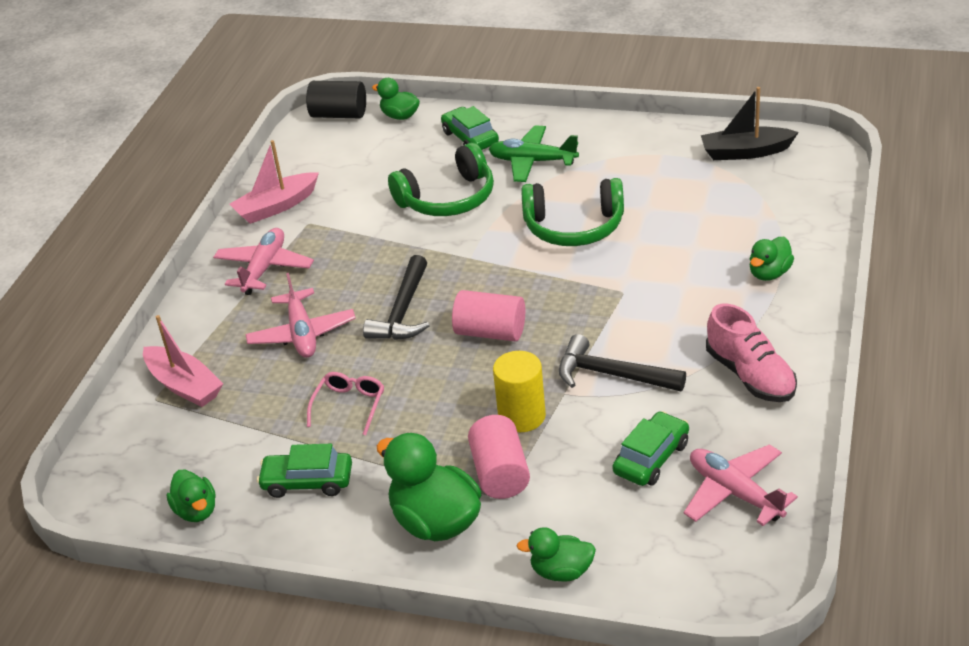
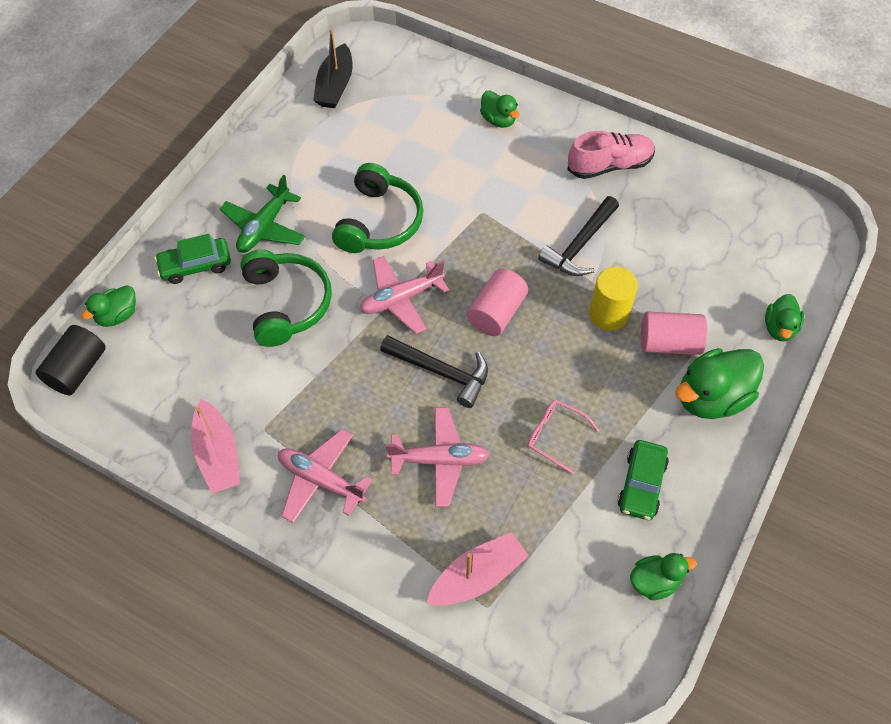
camera: 80 degrees left, 20 degrees up
(651, 458) = (679, 246): green car -> none
(735, 493) = (726, 209): pink plane -> pink plane (401, 299)

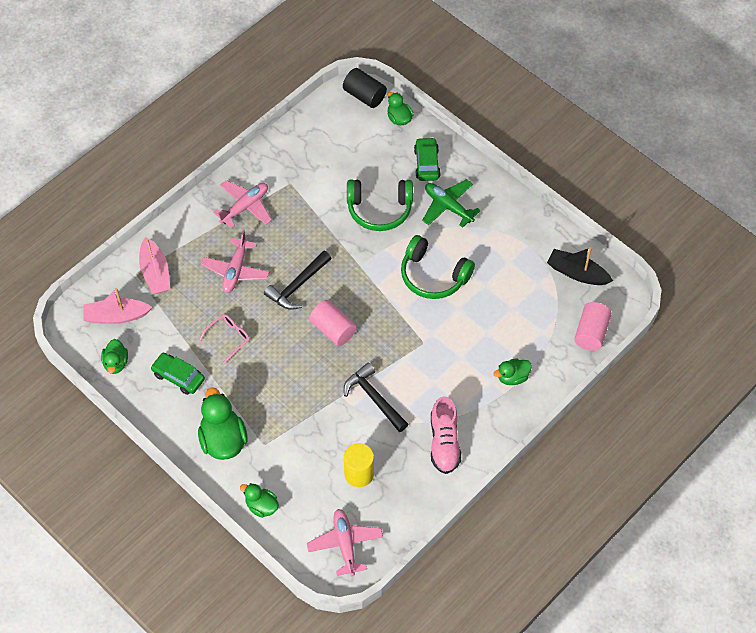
camera: 105 degrees right, 0 degrees up
(218, 455) = (280, 158): pink boat -> pink boat (116, 316)
(401, 299) = (362, 275): pink plane -> pink plane (345, 544)
(608, 314) = (309, 398): yellow cylinder -> yellow cylinder (359, 474)
(669, 343) = (273, 429): pink cylinder -> pink cylinder (591, 333)

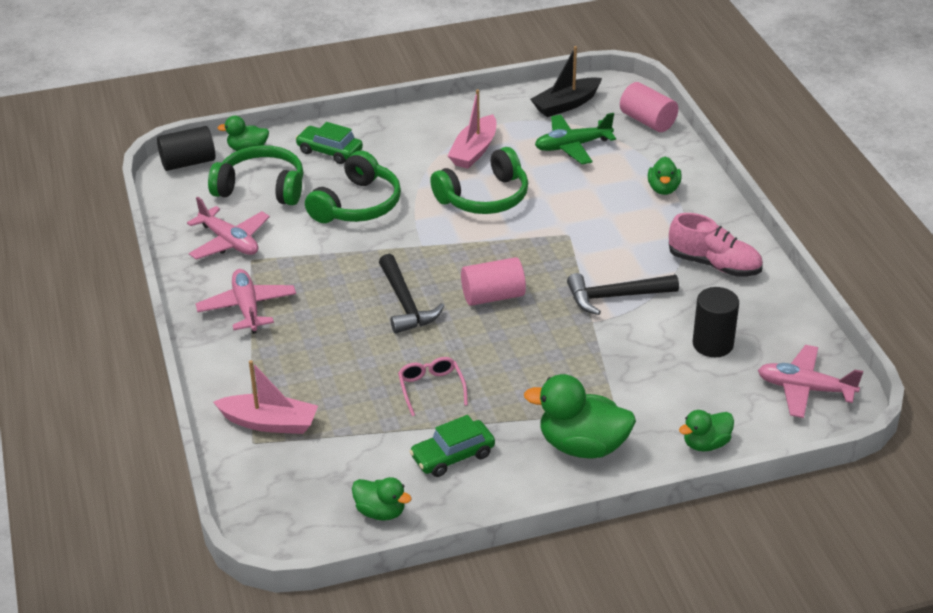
camera: 60 degrees left, 20 degrees down
(116, 316) = (304, 485): pink boat -> pink boat (474, 151)
(235, 270) = (335, 348): pink plane -> pink plane (229, 242)
(359, 474) = (712, 344): yellow cylinder -> black cylinder
(364, 149) = (261, 188): none -> green headphones
(448, 206) = (402, 156): green plane -> green plane (572, 146)

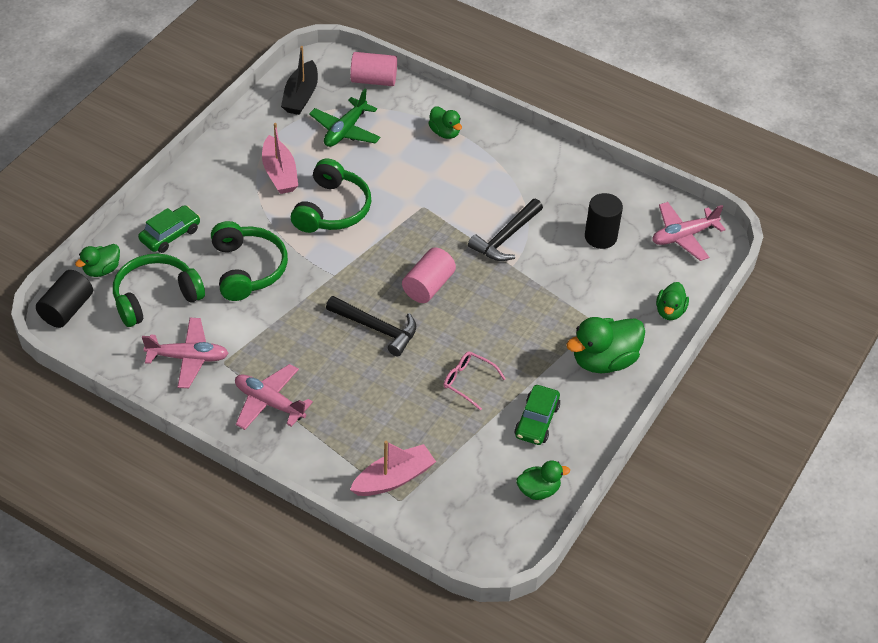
camera: 45 degrees left, 10 degrees up
(329, 151) = (170, 235): green car -> green car turned 150 degrees clockwise
(714, 264) = (539, 175): pink shoe -> none

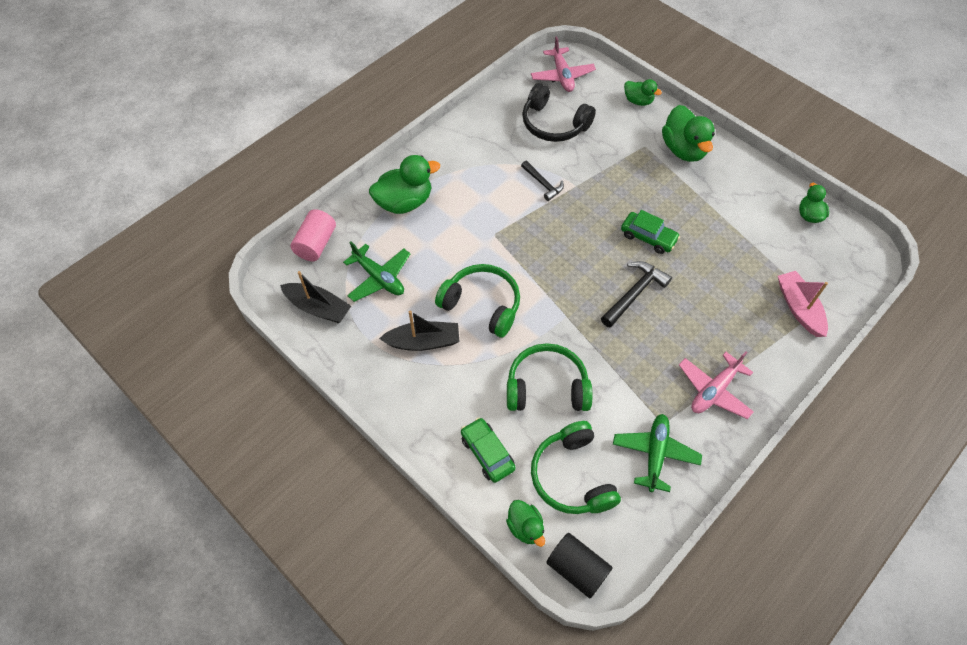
camera: 75 degrees left, 10 degrees up
(188, 358) = (655, 454): pink plane -> green plane
(279, 173) = (423, 342): pink boat -> black boat
(428, 286) = (590, 247): pink cylinder -> none
(445, 132) = (404, 202): green duck -> green duck, size x1.75
(468, 382) = (699, 239): pink glasses -> none
(506, 237) = (543, 183): black hammer -> black hammer, size x0.66
(536, 421) = (741, 203): green car -> green car (648, 237)
(600, 237) = (554, 124): black cylinder -> black headphones

